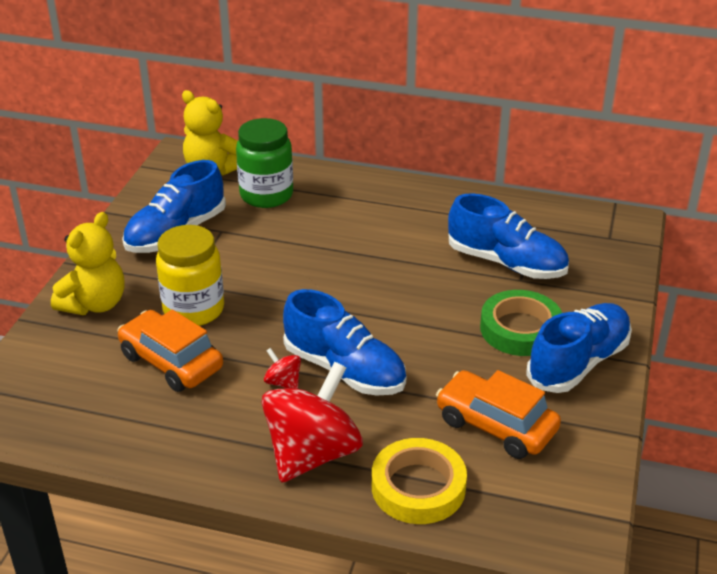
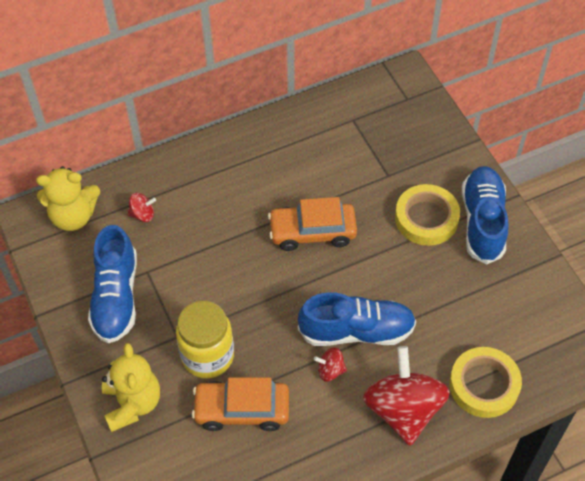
camera: 40 degrees left, 20 degrees up
(266, 195) = (142, 214): green jar -> red spinning top
(496, 425) = (482, 306): orange car -> orange car (312, 232)
(506, 263) = (366, 166): blue shoe -> none
(520, 329) = (426, 218): green tape -> yellow tape

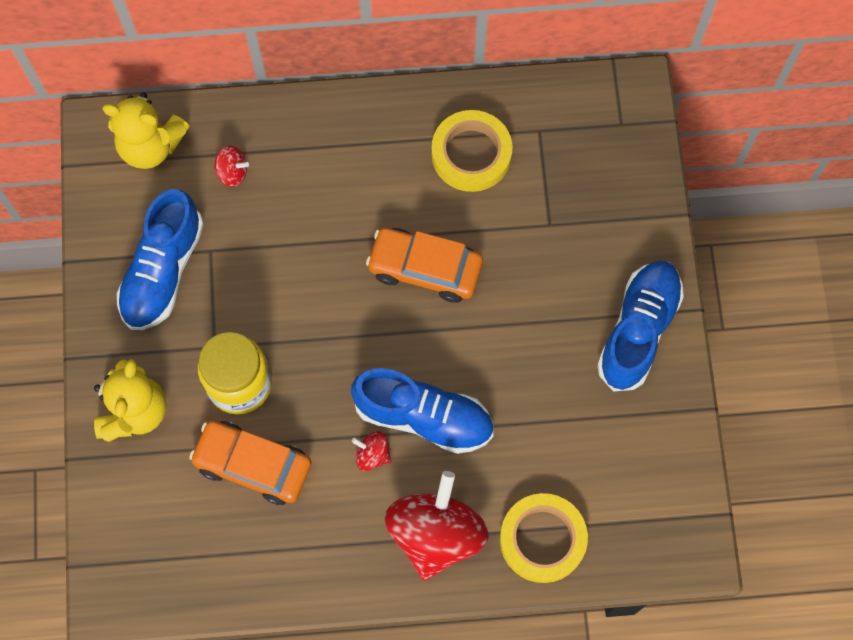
camera: 20 degrees right, 15 degrees up
(426, 218) = (571, 300): yellow tape -> yellow tape (471, 154)

